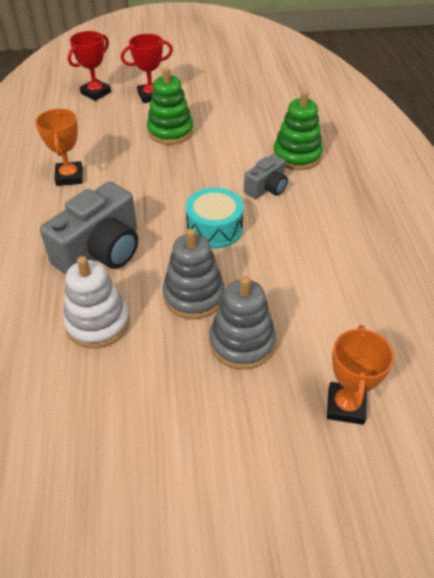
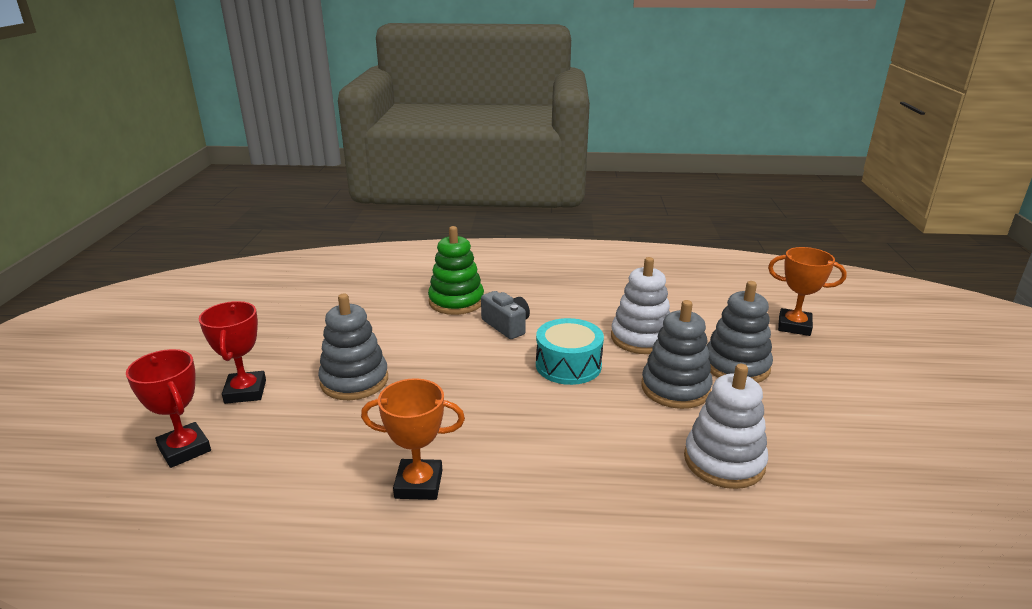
camera: 80 degrees left, 20 degrees down
(101, 251) = (596, 455): grey camera -> none
(170, 131) = (354, 381): green stacking toy -> grey stacking toy
(273, 272) = (641, 338): none -> white stacking toy

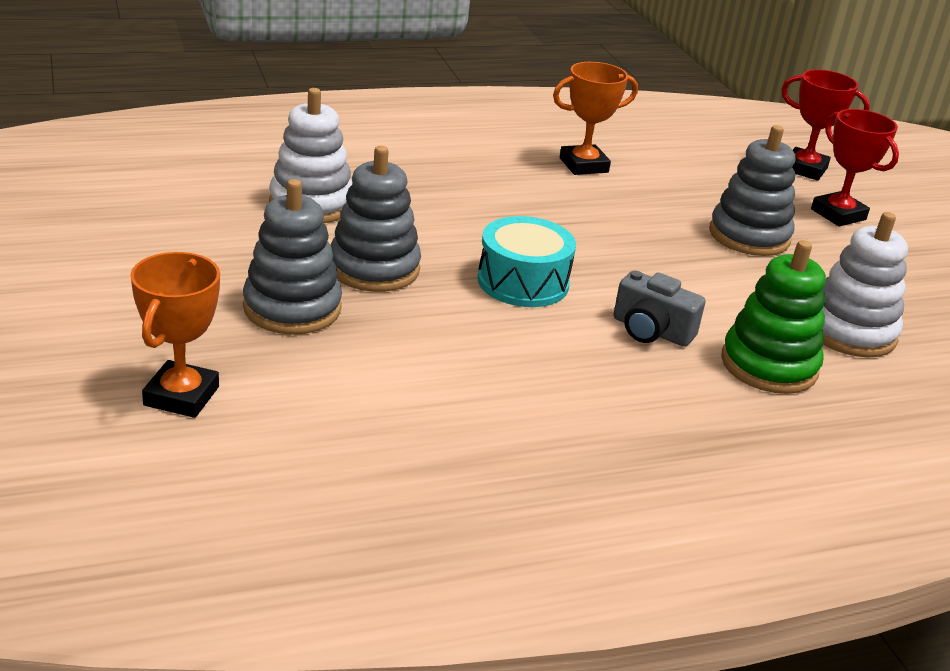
camera: 155 degrees right, 5 degrees up
(641, 338) = (441, 336): white stacking toy -> white stacking toy (850, 332)
(794, 326) = (181, 396): orange trophy -> orange trophy turned 75 degrees counterclockwise

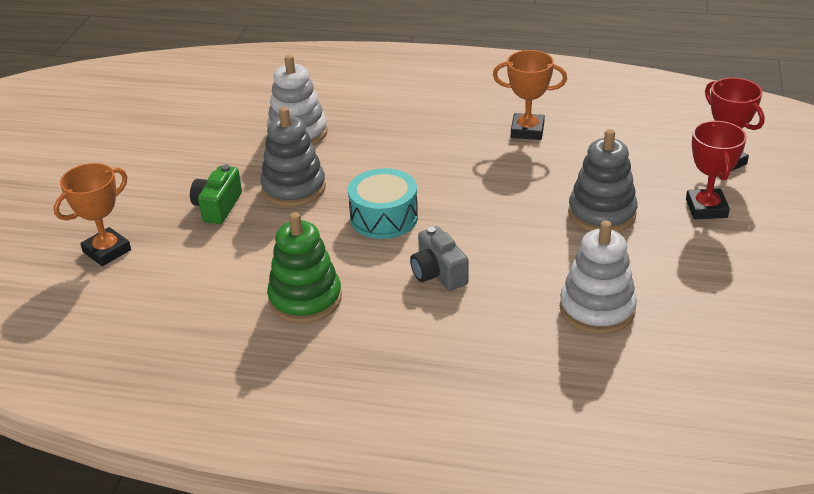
camera: 35 degrees right, 5 degrees up
(292, 308) = (218, 207): grey stacking toy -> green camera
(769, 365) = (499, 320): green stacking toy -> green stacking toy (305, 299)

